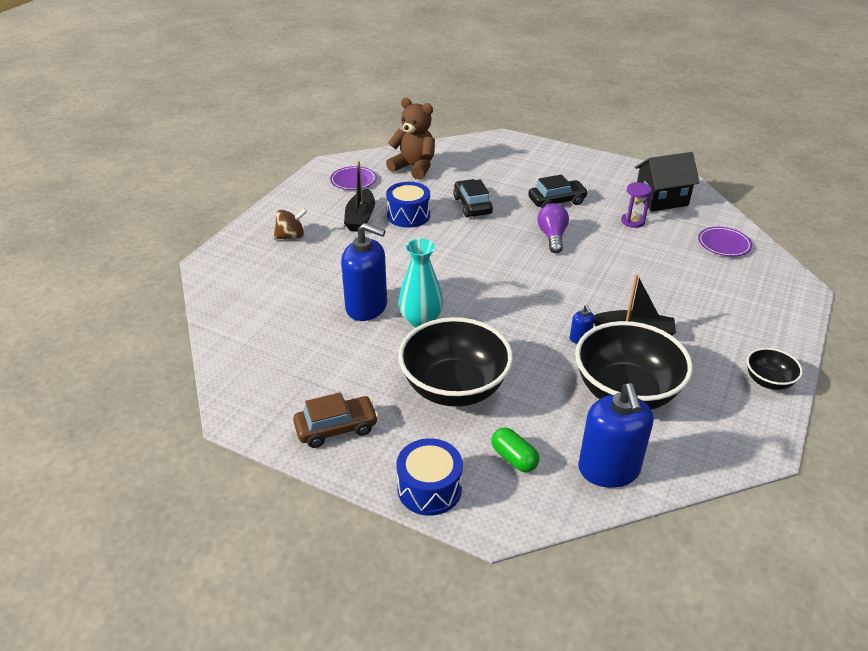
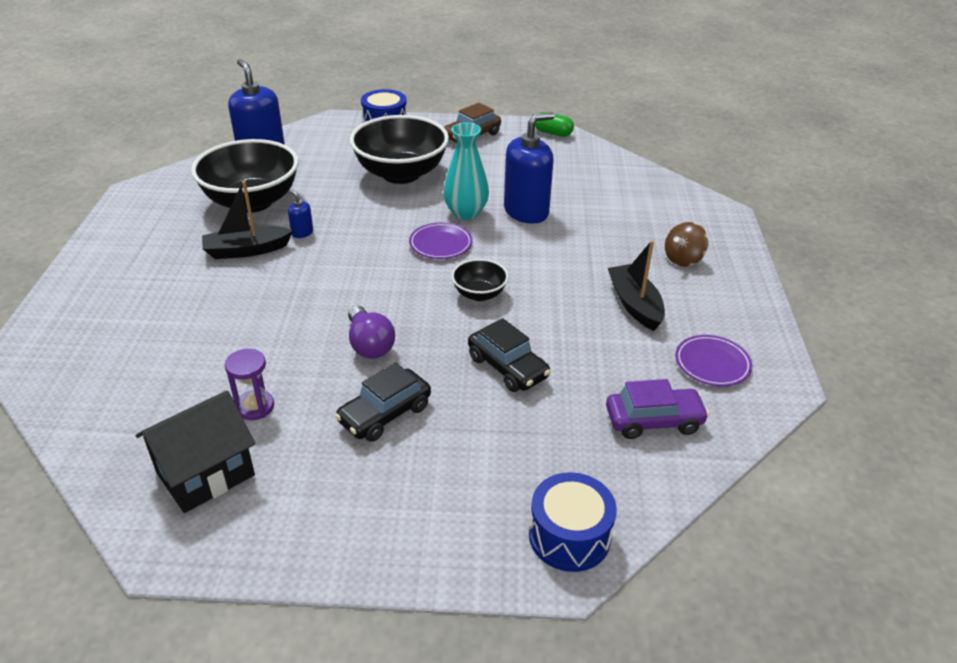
camera: 155 degrees right, 0 degrees up
(366, 307) = (526, 211): blue soap dispenser -> blue soap dispenser turned 150 degrees clockwise
(408, 215) = (580, 325): blue drum -> blue drum (569, 536)
(414, 167) = (653, 421): brown teddy bear -> purple car
(514, 458) = (334, 147): green capsule -> green capsule (553, 133)
(724, 244) = (112, 401): purple plate -> purple plate (440, 244)
(768, 381) = (112, 239): black bowl -> black bowl (479, 294)

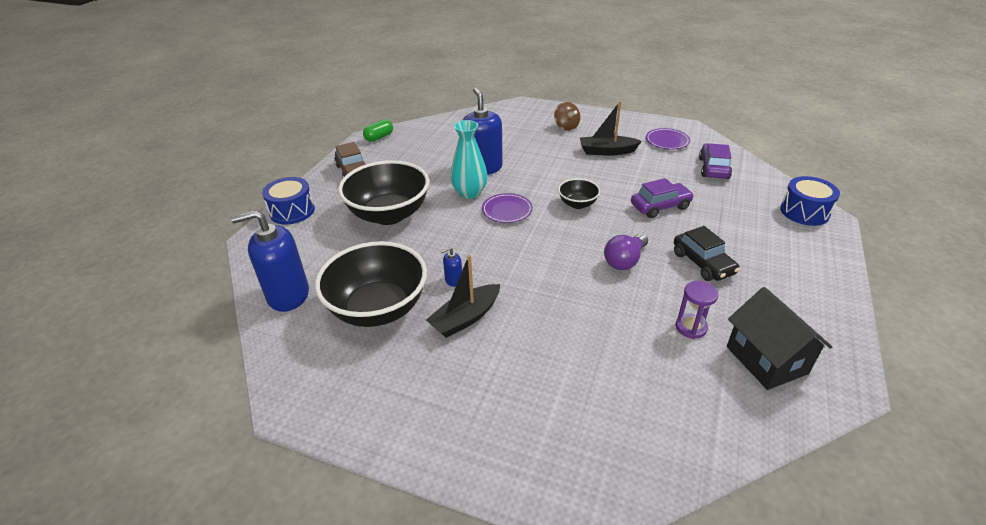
camera: 70 degrees left, 0 degrees up
(247, 250) = (465, 318): black boat -> black boat turned 45 degrees clockwise
(369, 345) = (625, 261): purple light bulb -> purple light bulb turned 135 degrees clockwise
(507, 367) = (660, 206): black car -> purple car

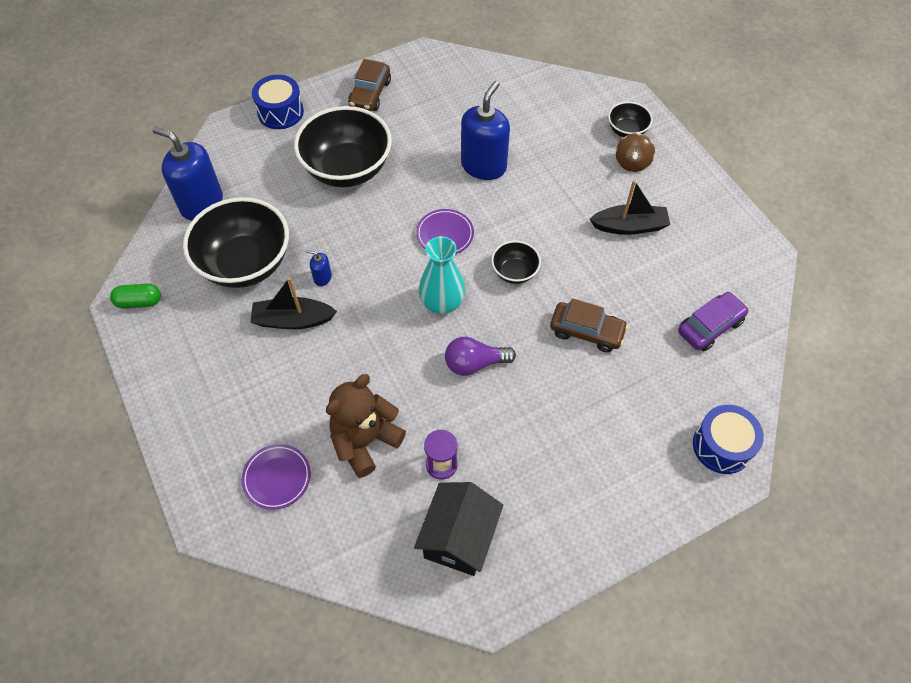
camera: 40 degrees right, 20 degrees up
(379, 137) = (436, 60): green capsule -> green capsule (139, 302)
(470, 193) = (437, 190): turquoise vase -> turquoise vase (442, 303)
(542, 116) = (627, 130): none -> black bowl
(607, 151) = (629, 226): black boat -> black boat turned 135 degrees clockwise
(623, 352) = (365, 441): none -> brown teddy bear
(660, 206) = (586, 331): purple car -> brown car
(667, 141) = (713, 256): purple plate -> purple plate (277, 478)
(703, 263) = (537, 419): black car -> none

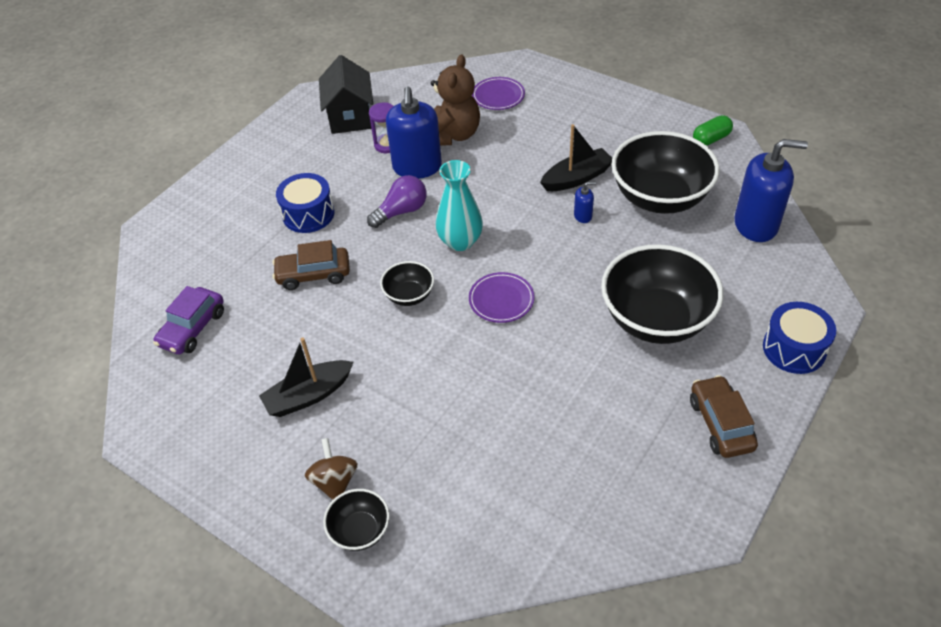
camera: 155 degrees right, 10 degrees down
(483, 166) = (512, 392): blue soap dispenser -> blue soap dispenser (417, 167)
(722, 446) = (165, 240): blue drum -> blue drum (308, 214)

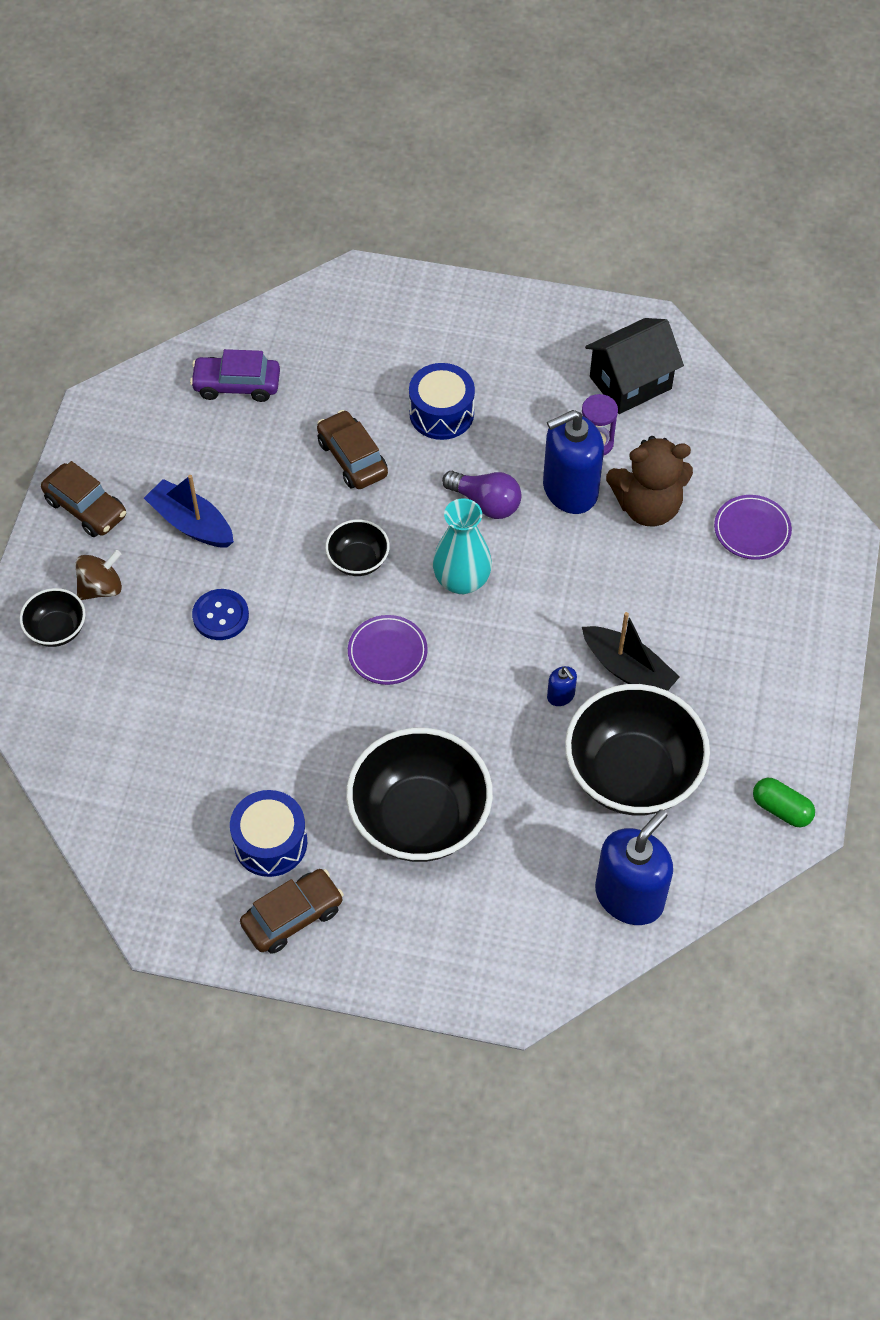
camera: 65 degrees right, 10 degrees up
(242, 472) = (86, 508): none -> brown car
(309, 395) = (191, 523): black boat -> blue boat
(412, 398) = (220, 616): none -> blue button
(756, 224) = (629, 896): blue soap dispenser -> blue soap dispenser turned 120 degrees counterclockwise
(794, 349) = (430, 974): blue drum -> blue drum (270, 842)

